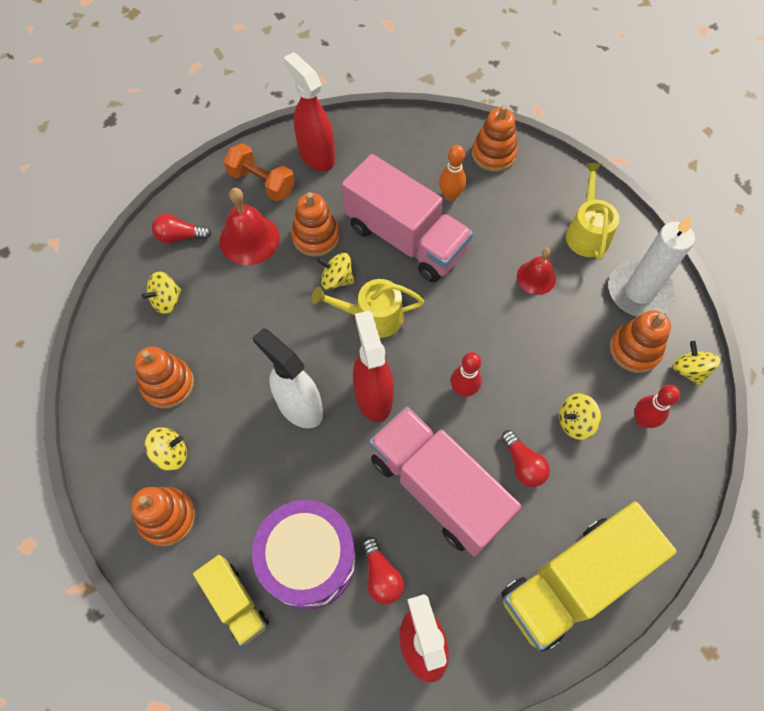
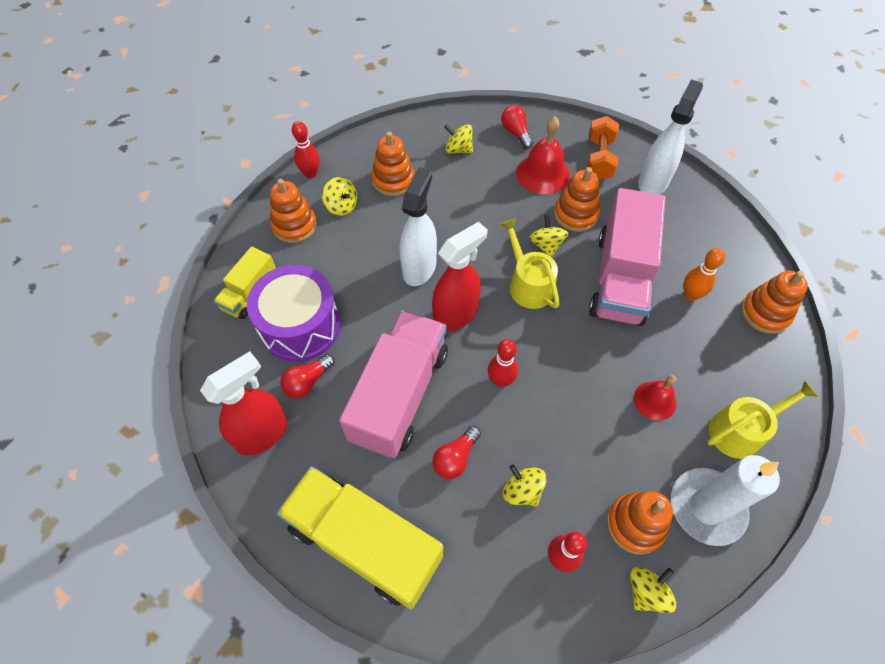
camera: 65 degrees right, 5 degrees down
(100, 471) = (311, 174): none -> red bowling pin
(316, 155) = (653, 182): red spray bottle -> white spray bottle

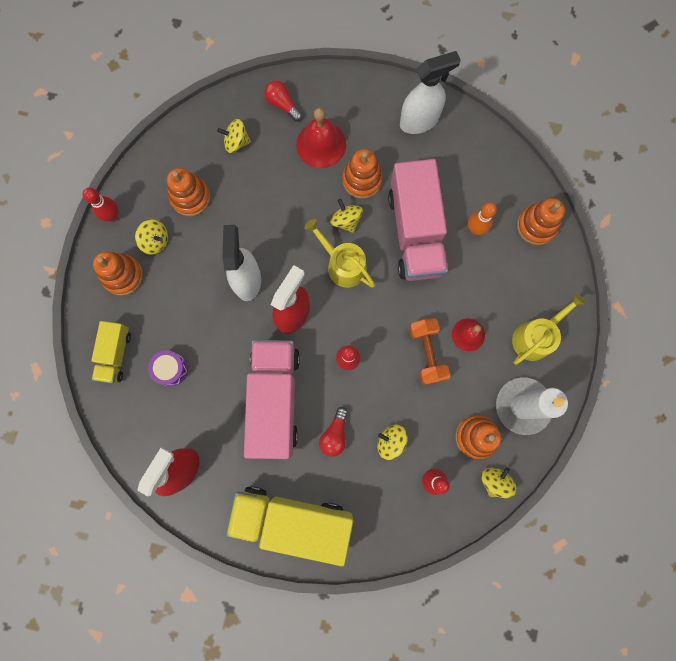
camera: 20 degrees left, 20 degrees up
(300, 326) = (171, 369): purple drum -> purple drum, size x0.49
(307, 382) = (198, 415): red light bulb -> none
(599, 159) = (366, 110): orange dumbbell -> orange dumbbell (426, 353)
(653, 182) = (419, 121): white spray bottle -> white spray bottle turned 60 degrees clockwise

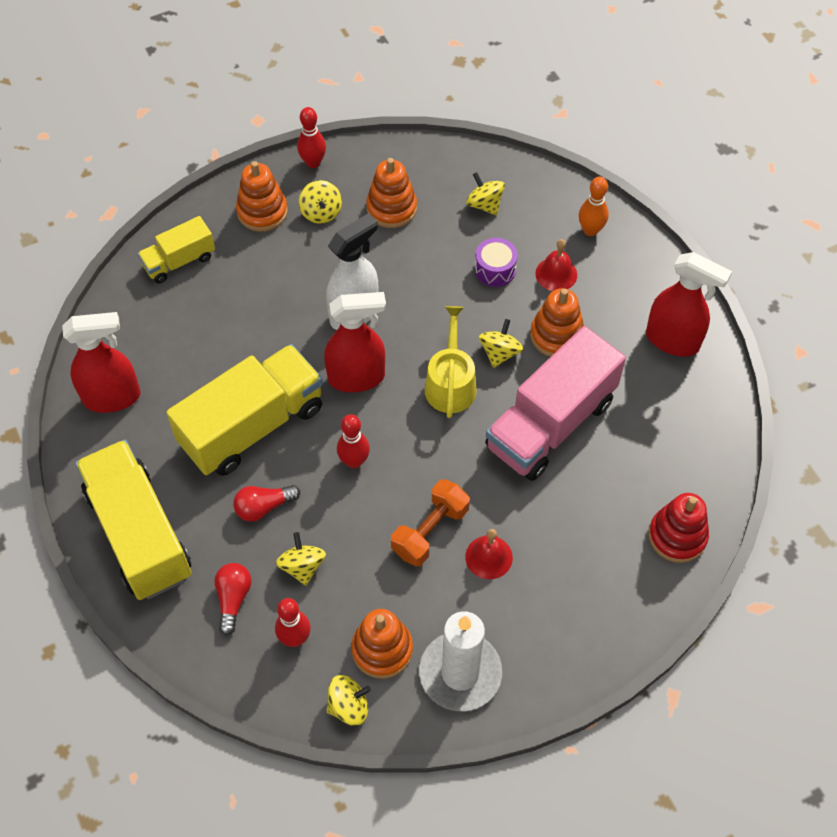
camera: 50 degrees right, 20 degrees down
(171, 369) = (205, 315): purple drum -> purple drum (495, 269)
(274, 400) = (252, 426): pink truck -> yellow truck
(282, 104) = (562, 213): red light bulb -> red light bulb (233, 599)
(321, 144) = (556, 274): red bell -> red bell, size x0.63
(419, 121) = (673, 340): white spray bottle -> red spray bottle
(475, 229) = (612, 478): orange bowling pin -> orange bowling pin (590, 230)
(535, 337) = (551, 628): yellow watering can -> none
(536, 226) = (677, 536): orange stacking toy -> red stacking toy

